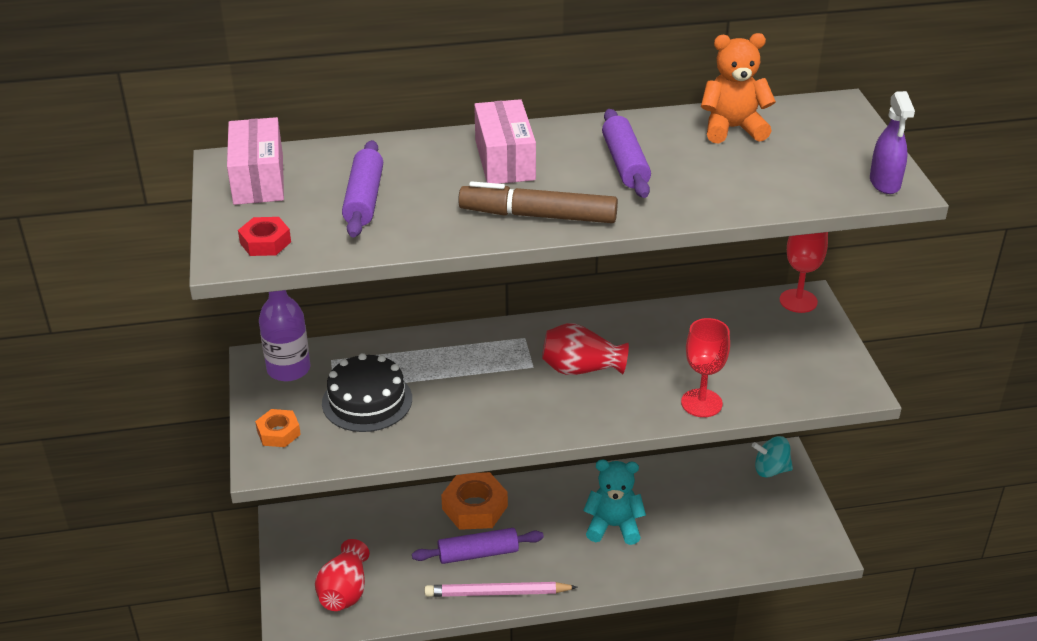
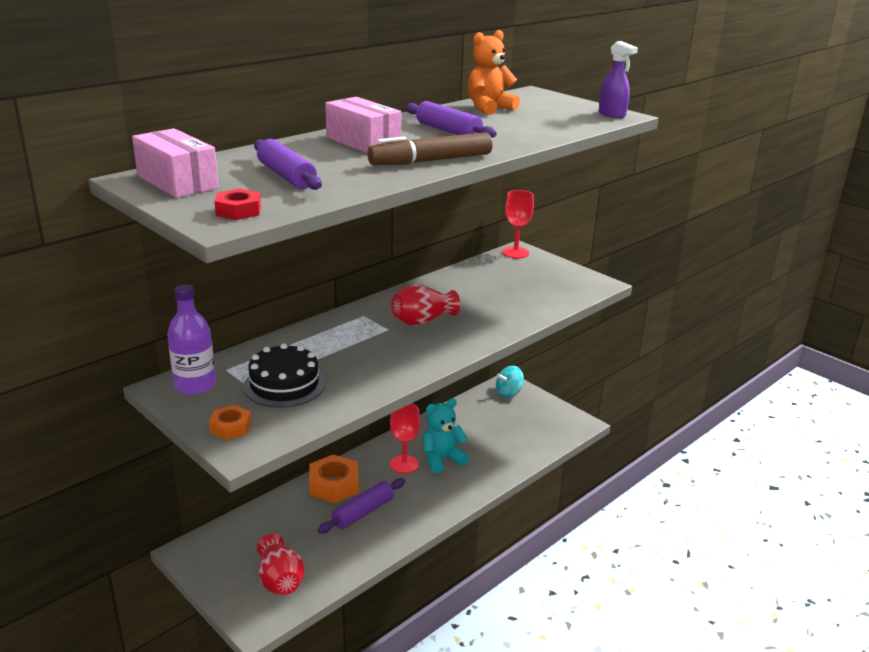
camera: 35 degrees left, 10 degrees down
(497, 593) = (399, 531): pink pencil -> none
(701, 403) = (520, 316): red goblet -> red goblet (404, 464)

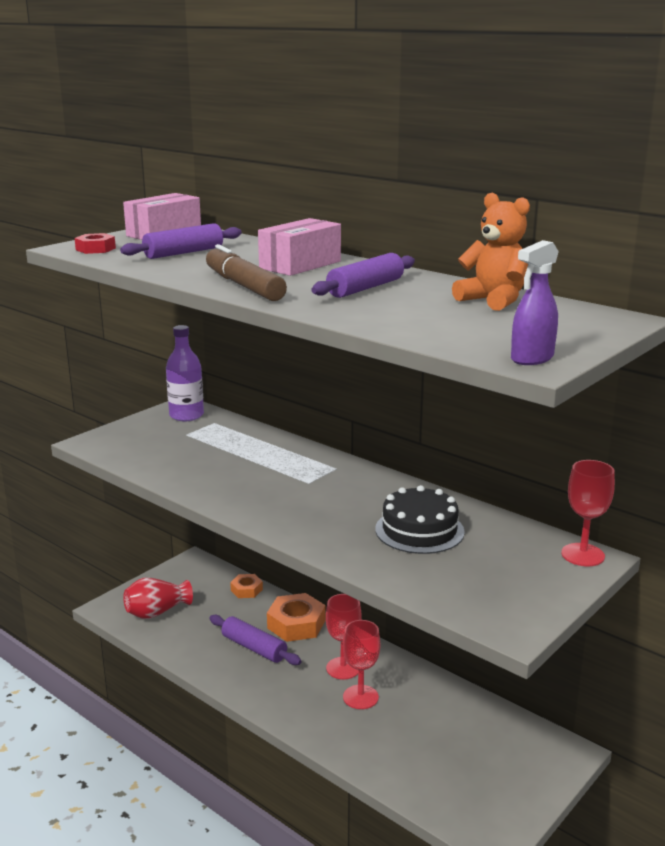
camera: 85 degrees right, 5 degrees down
(230, 427) = (122, 435): orange nut -> orange nut (246, 590)
(284, 384) = (189, 447): black cake -> black cake (419, 530)
(422, 321) = (334, 499): red vase -> none
(442, 459) = (360, 697): turquoise teddy bear -> red goblet
(508, 393) = (544, 753): turquoise spinning top -> none

